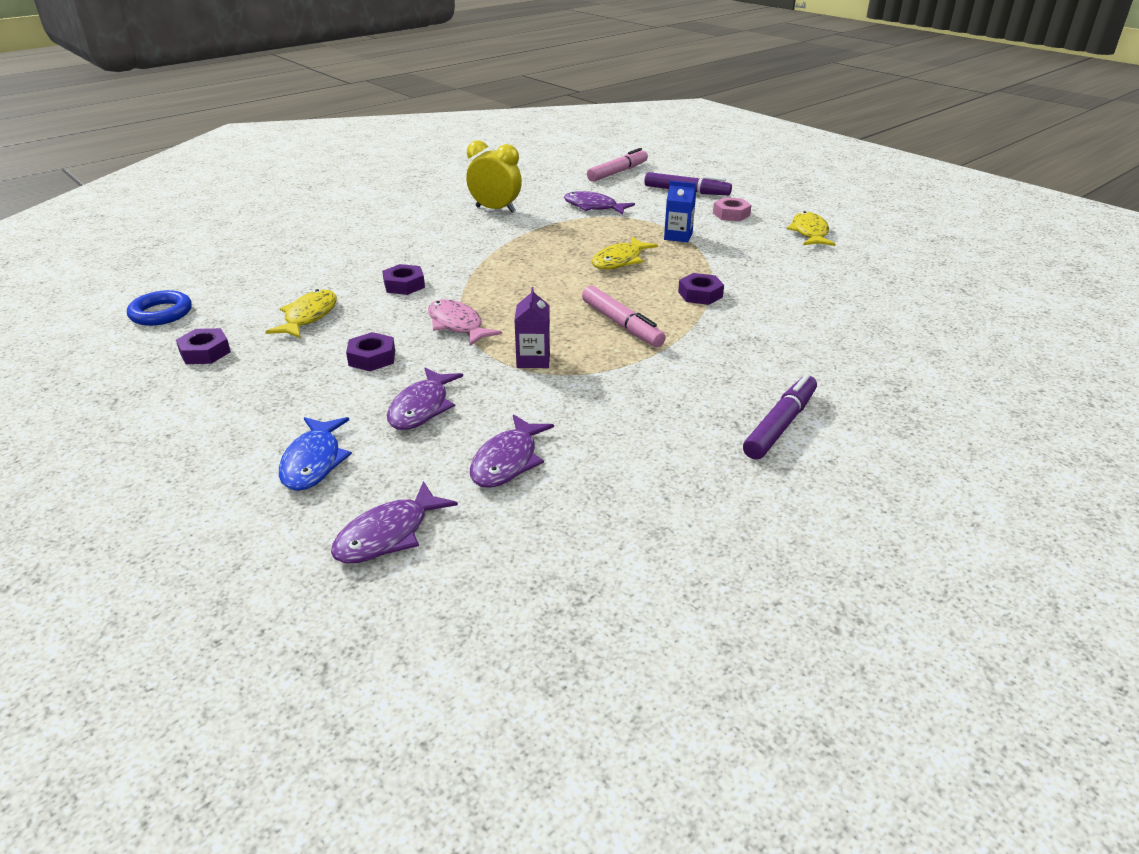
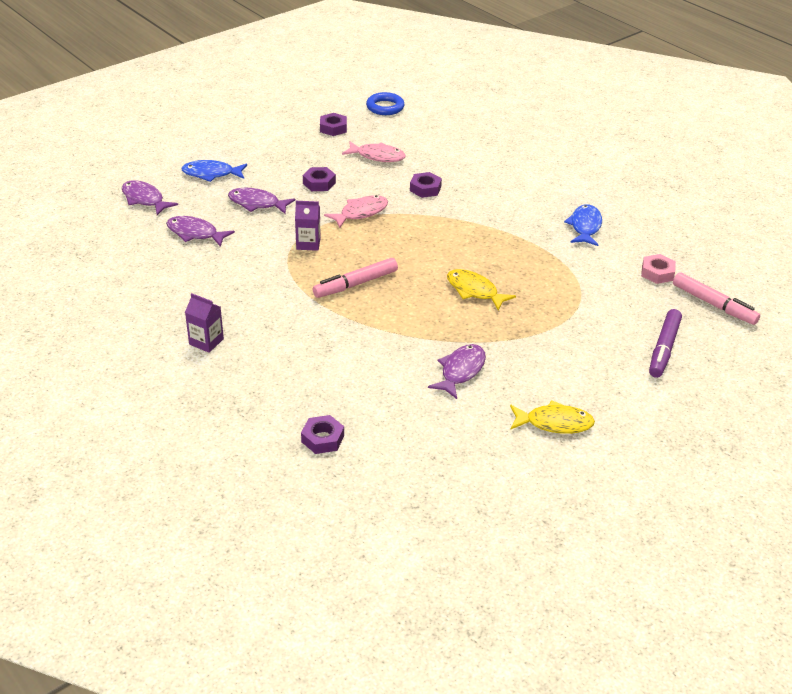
camera: 90 degrees right, 5 degrees up
(308, 316) = (377, 156): yellow fish -> pink fish
(495, 209) = (585, 226): yellow clock -> blue fish
(593, 207) = (603, 283): purple fish -> purple fish (460, 371)
(678, 236) = (533, 330): blue carton -> none
(700, 294) = (406, 329): purple nut -> purple nut (322, 439)
(731, 214) = (599, 373): pink nut -> pink nut (657, 273)
(780, 425) = (206, 341): purple marker -> purple carton

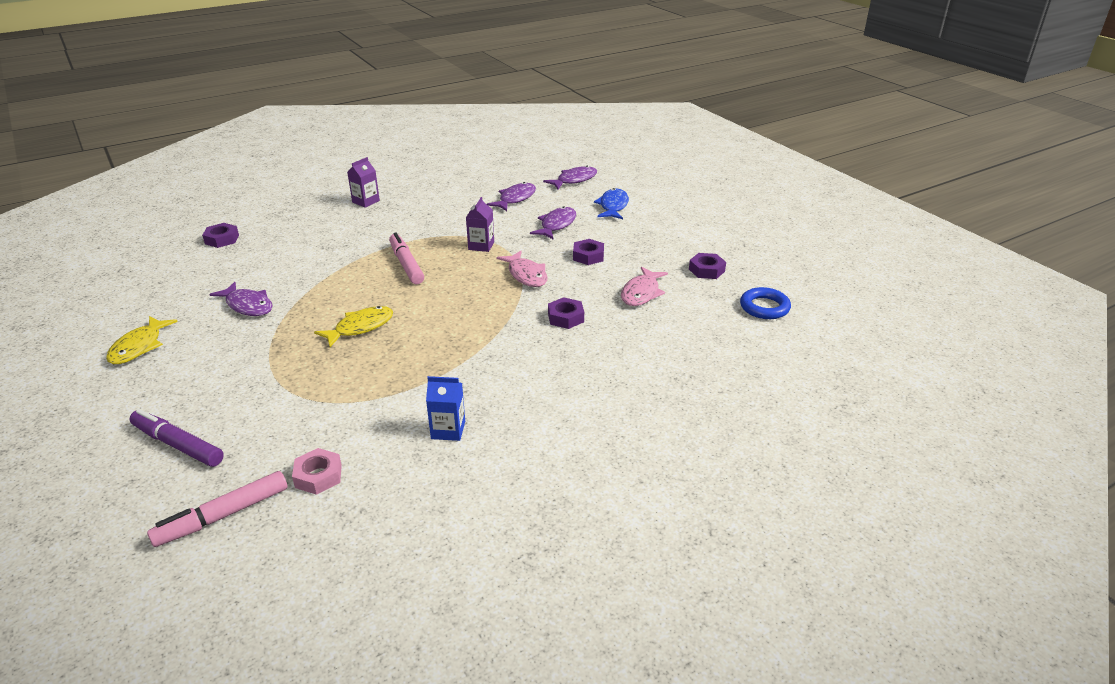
camera: 100 degrees right, 5 degrees down
(585, 226) = (448, 430): blue fish -> blue carton

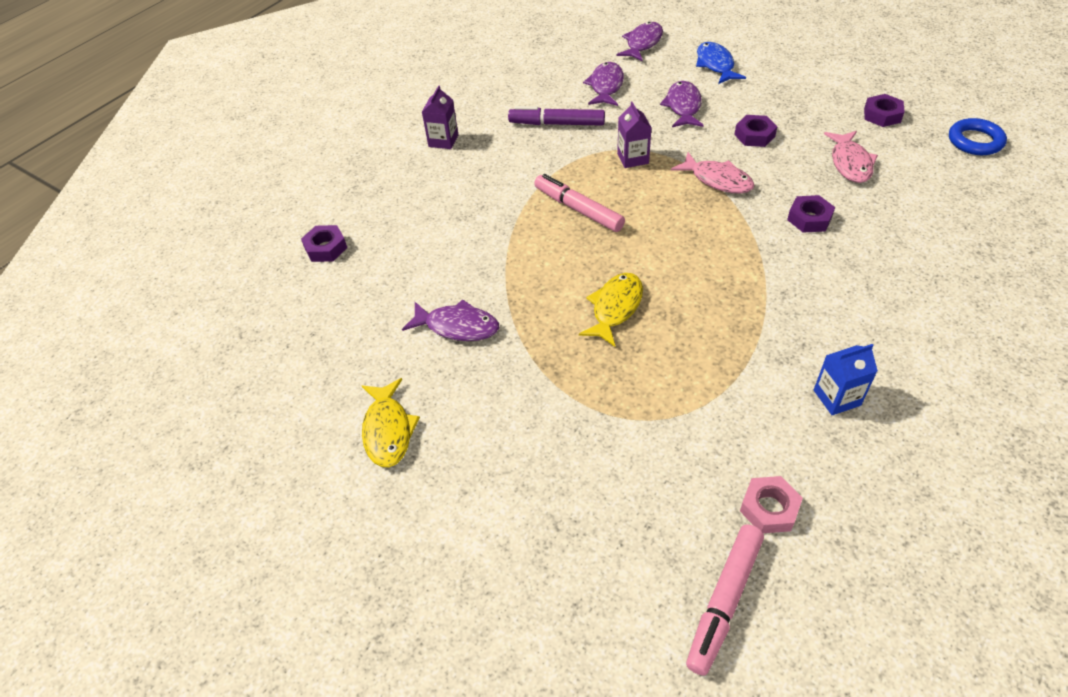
camera: 20 degrees left, 15 degrees up
(178, 445) = (578, 537): purple marker -> purple marker (557, 124)

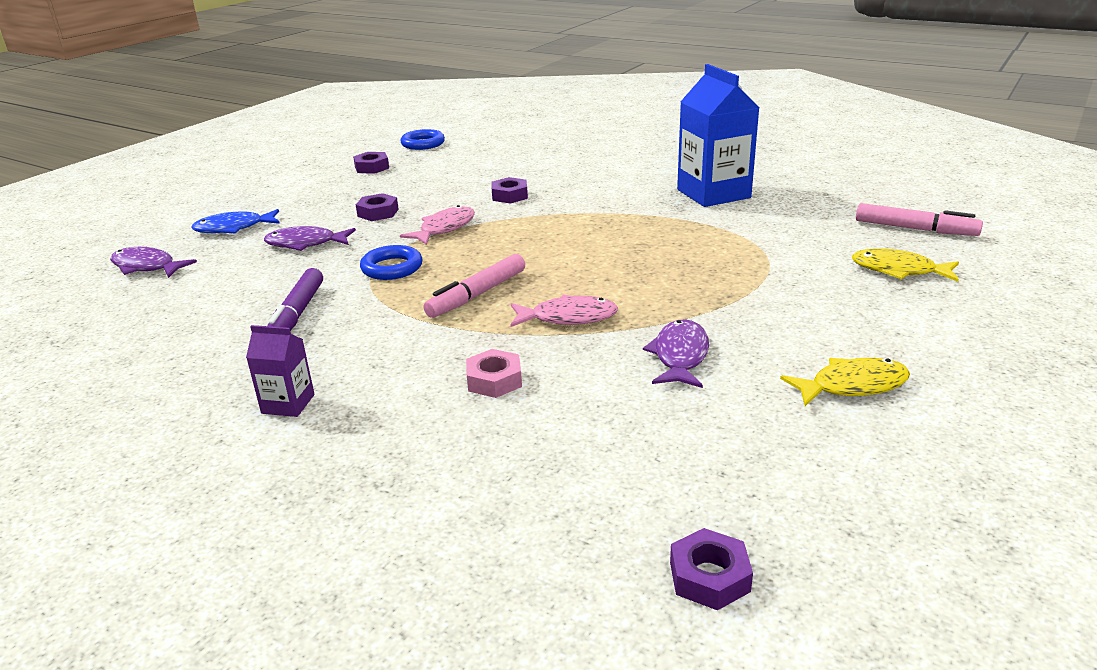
camera: 95 degrees left, 20 degrees down
(326, 248) = (535, 491): purple nut -> purple nut (709, 577)
(606, 86) = (230, 287): purple fish -> none
(615, 308) = (634, 271): yellow fish -> yellow fish (898, 270)
(633, 158) = (392, 268): purple carton -> blue ring
(769, 508) = (827, 215): pink nut -> pink nut (494, 380)
(837, 397) = (713, 194): blue carton -> blue carton, size x2.08
(850, 163) = (437, 180): pink fish -> pink fish (568, 317)

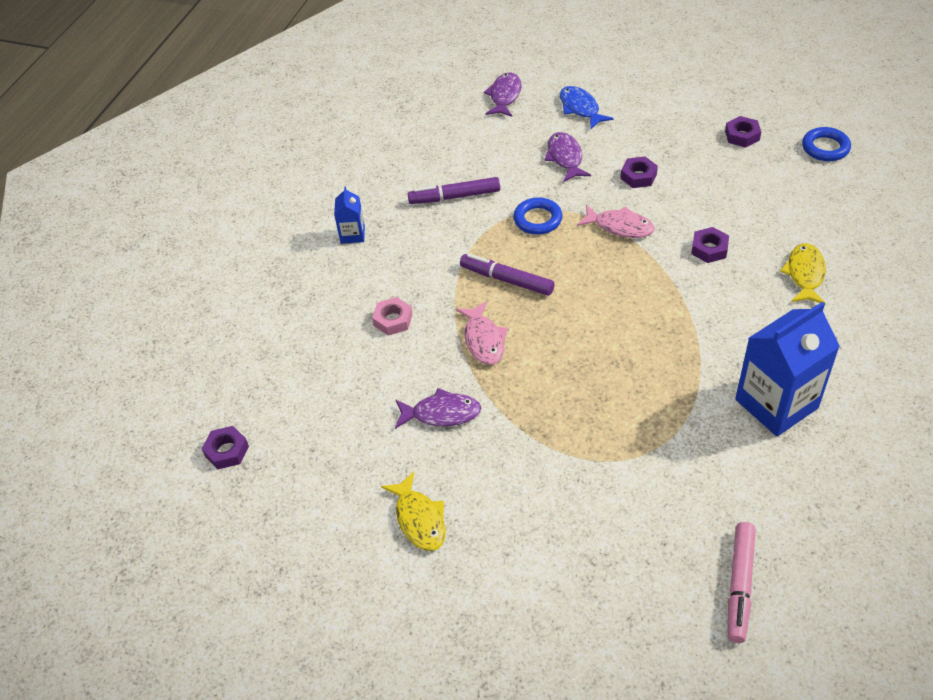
camera: 80 degrees right, 20 degrees up
(288, 404) = (352, 234): purple carton -> blue carton
(477, 295) = (507, 280): pink marker -> purple marker
(898, 270) = (629, 562): yellow fish -> yellow fish (805, 274)

